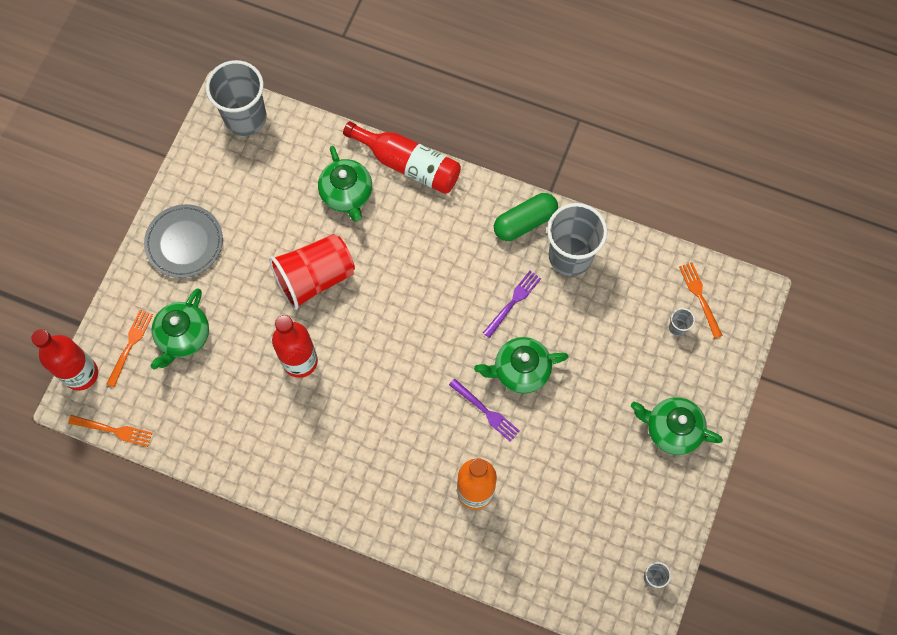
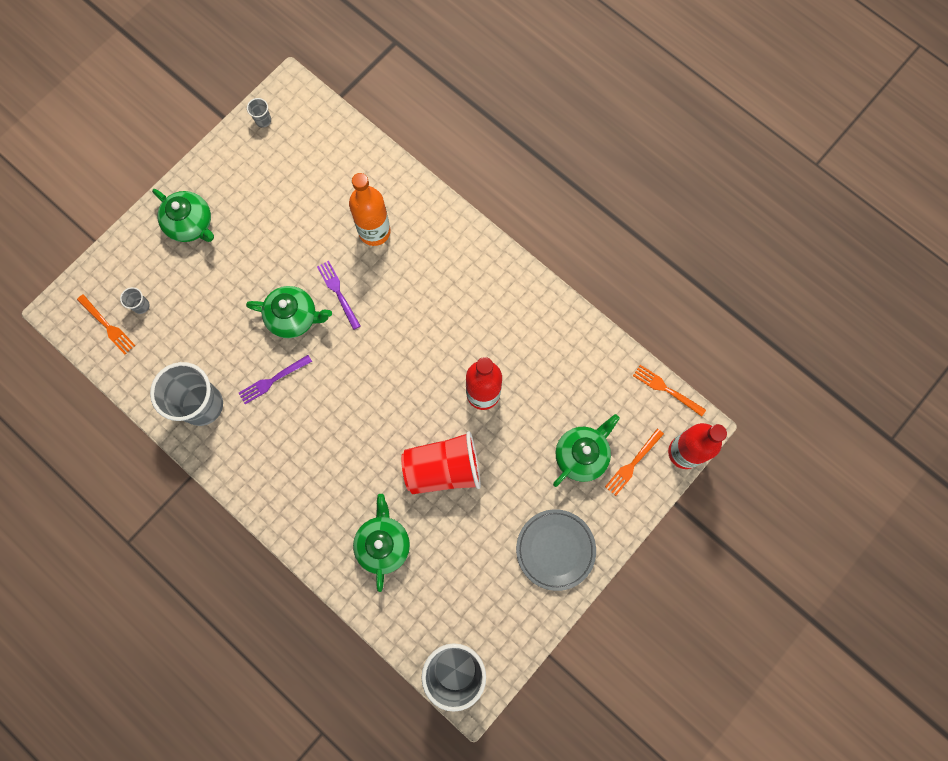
camera: 160 degrees left, 5 degrees up
(408, 164) = (312, 554): red bottle -> none
(525, 222) = (228, 453): green capsule -> none
(699, 297) = (107, 326): orange fork -> orange fork turned 45 degrees counterclockwise

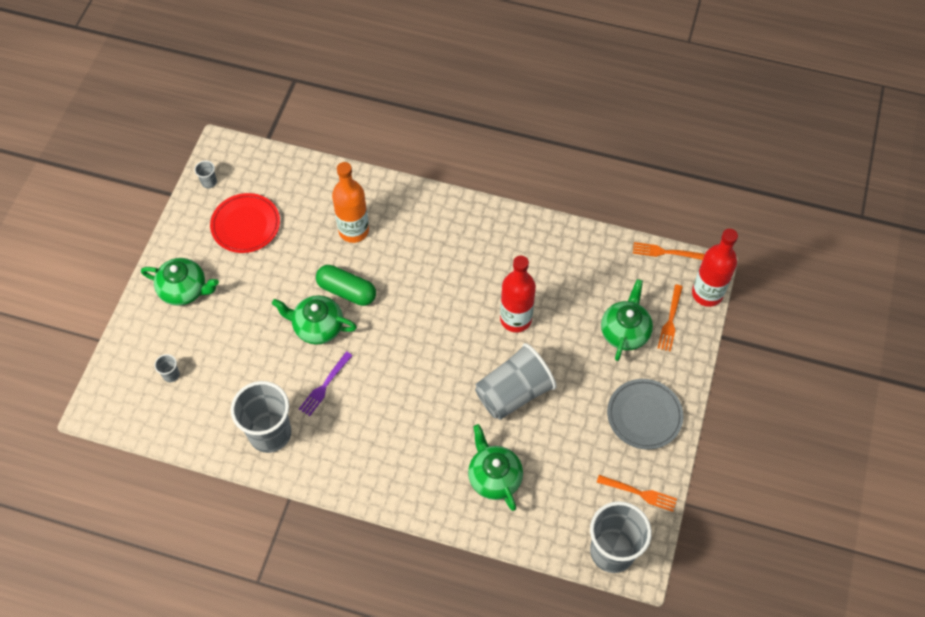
camera: 25 degrees left, 15 degrees down
(107, 326) = (147, 404): orange fork -> orange fork (640, 493)
(276, 181) = (246, 225): none -> red plate
(294, 317) = (317, 327): green teapot -> green teapot turned 150 degrees counterclockwise
(338, 292) = (346, 291): purple fork -> green capsule
(443, 468) = (513, 393): red cup -> grey cup

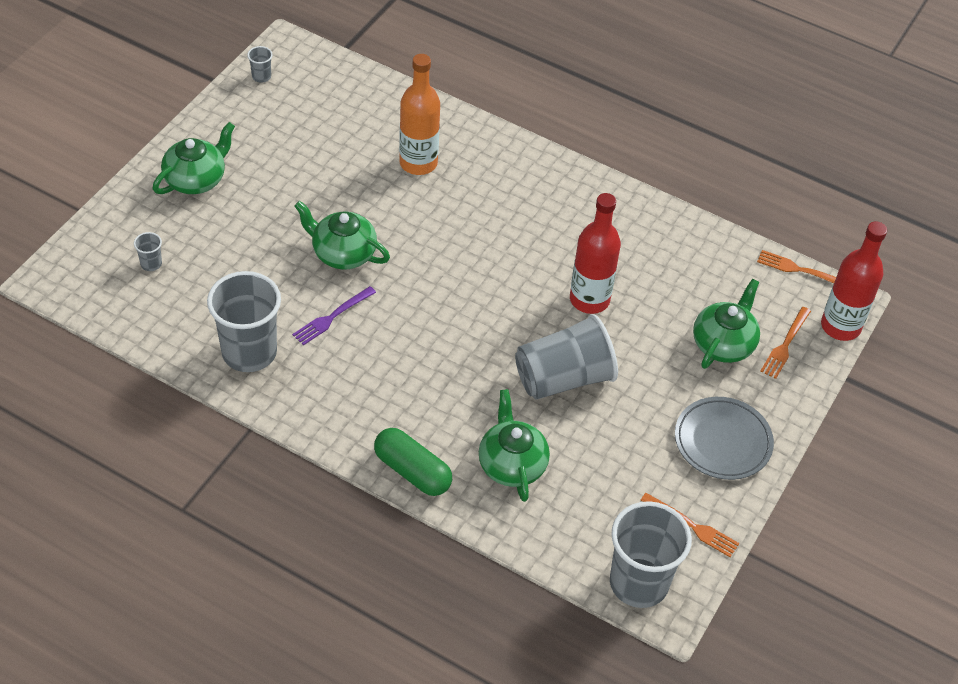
camera: 10 degrees right, 10 degrees down
(184, 289) = (196, 179): green teapot -> green teapot turned 75 degrees counterclockwise
(246, 225) = (290, 129): red plate -> none
(346, 291) = (390, 224): green capsule -> green capsule (412, 471)

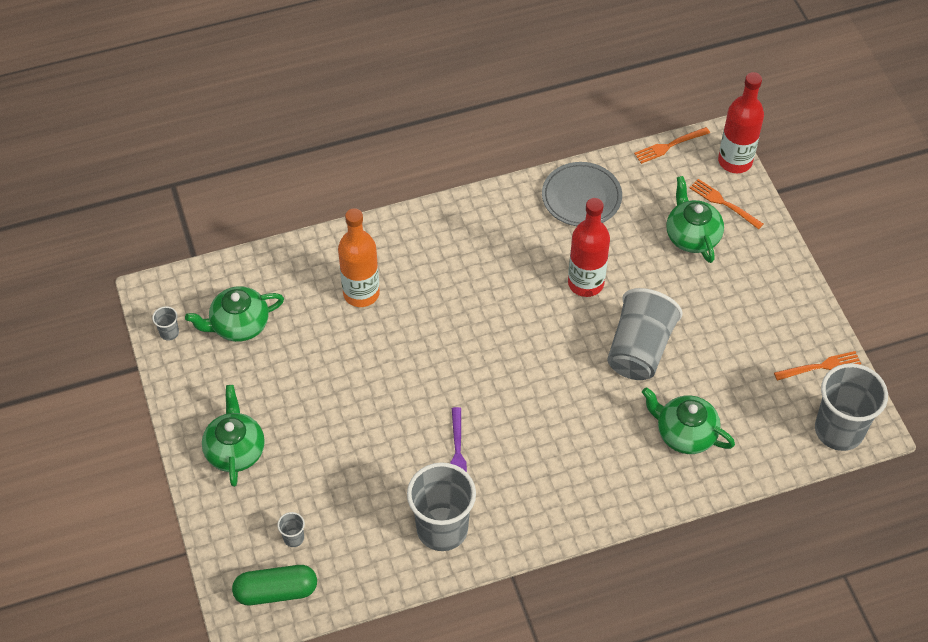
camera: 45 degrees left, 5 degrees up
(342, 253) = (403, 403): green teapot -> green teapot (239, 325)
(412, 471) = (640, 498): green capsule -> green capsule (276, 591)
(722, 441) = (769, 298): grey plate -> grey plate (581, 197)
(785, 345) = (723, 203): orange fork -> orange fork turned 150 degrees clockwise

